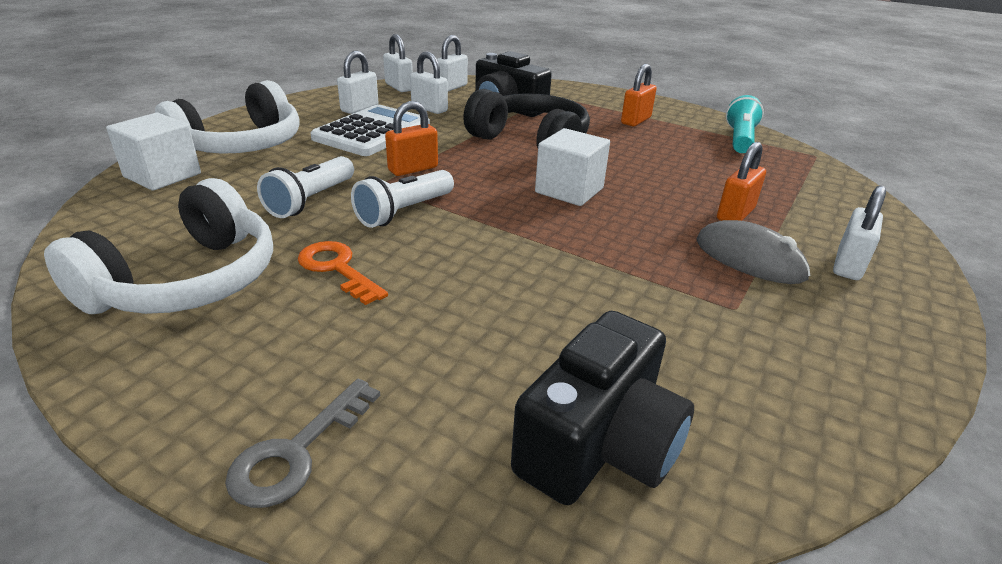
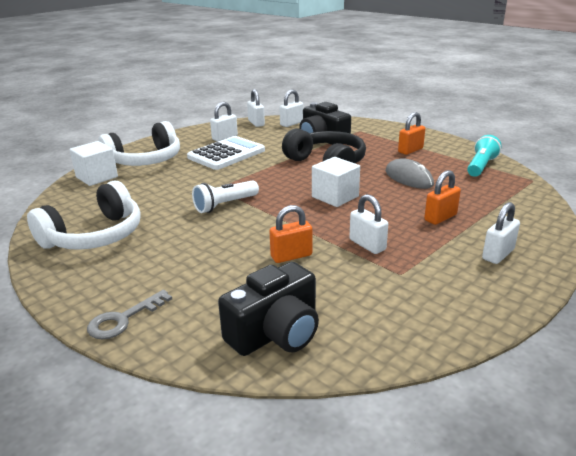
camera: 15 degrees right, 5 degrees down
(311, 200) = (174, 195): white flashlight -> none
(337, 269) = (174, 235): orange key -> none
(413, 169) = (241, 179): orange padlock -> orange padlock (291, 256)
(429, 108) = (270, 138): white padlock -> white padlock (367, 245)
(749, 259) = (430, 246): grey mouse -> grey mouse (408, 178)

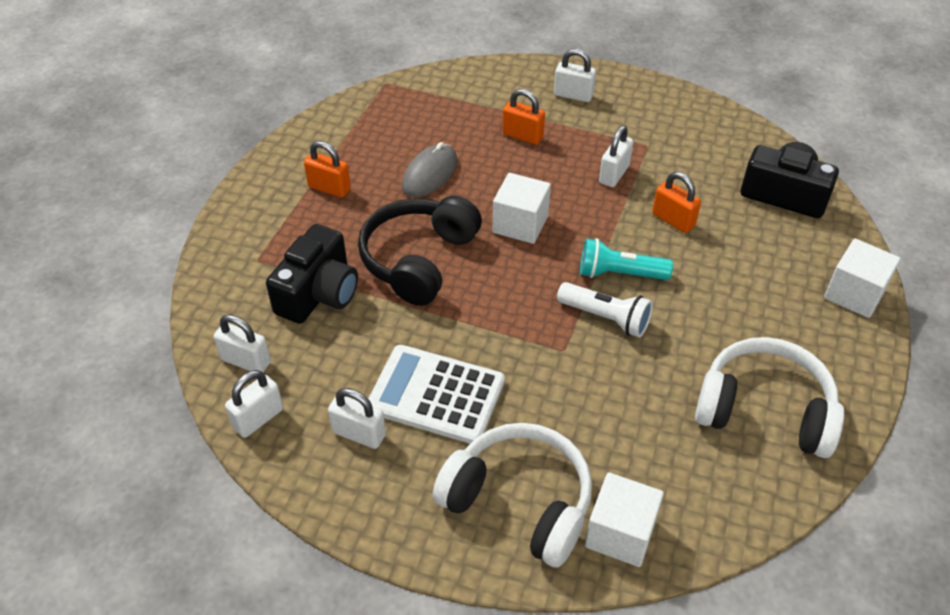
camera: 115 degrees left, 20 degrees up
(124, 319) = (854, 294): grey key -> white cube
(481, 166) = (361, 121): turquoise flashlight -> turquoise flashlight (619, 273)

